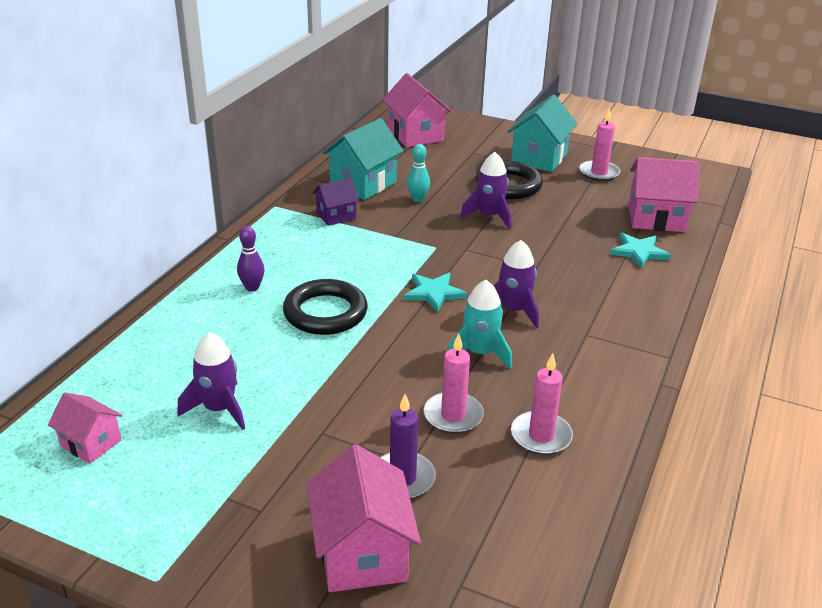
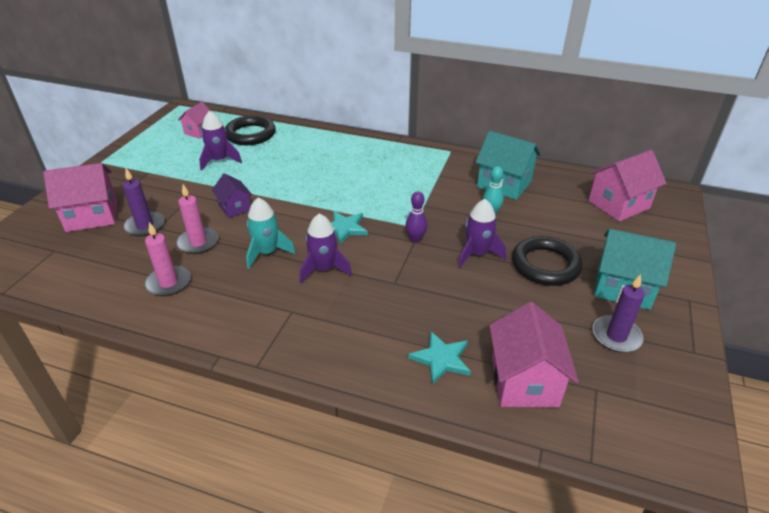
camera: 85 degrees right, 5 degrees up
(252, 287) = (341, 155): purple bowling pin -> purple bowling pin (415, 239)
(325, 313) = (314, 184): black ring -> black ring (250, 134)
(336, 216) = (446, 177): purple house -> purple house (235, 208)
(599, 173) = (616, 336): pink candle -> purple candle

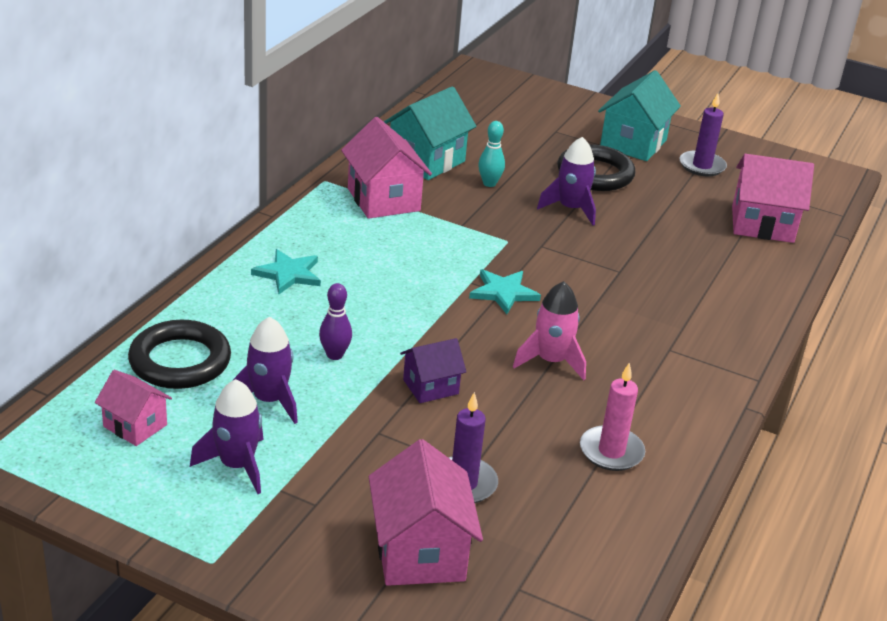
camera: 85 degrees left, 5 degrees down
(198, 243) = (519, 424): pink candle -> none
(267, 252) = (551, 361): turquoise rocket -> pink rocket
(324, 269) = (591, 318): purple rocket -> purple rocket (237, 465)
(415, 239) = (536, 243): purple bowling pin -> purple bowling pin (334, 355)
(441, 359) = (738, 262): turquoise star -> turquoise star (288, 274)
(618, 205) = (489, 105): pink house -> pink house (383, 200)

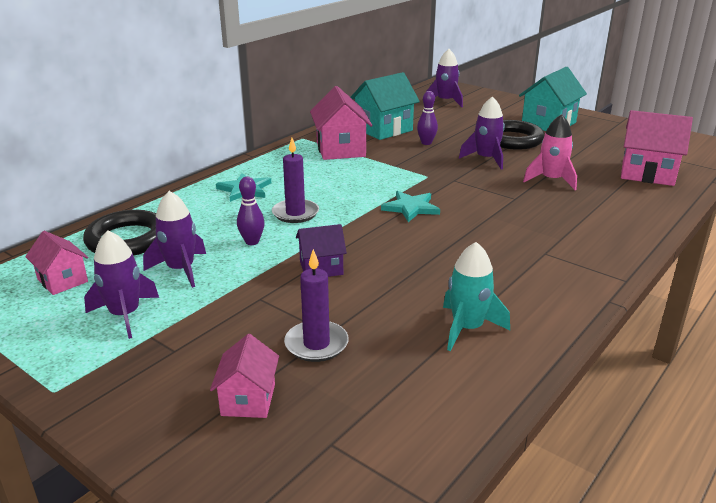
camera: 15 degrees right, 5 degrees down
(420, 552) = (248, 400): pink house -> pink house, size x0.59
(489, 183) = (426, 143): turquoise bowling pin -> purple bowling pin
(491, 104) = (445, 101): none -> purple rocket
(551, 361) = (434, 256): pink rocket -> pink rocket (551, 180)
(611, 451) = (467, 328): pink candle -> turquoise rocket
(702, 166) = (602, 137): purple candle -> purple candle (295, 213)

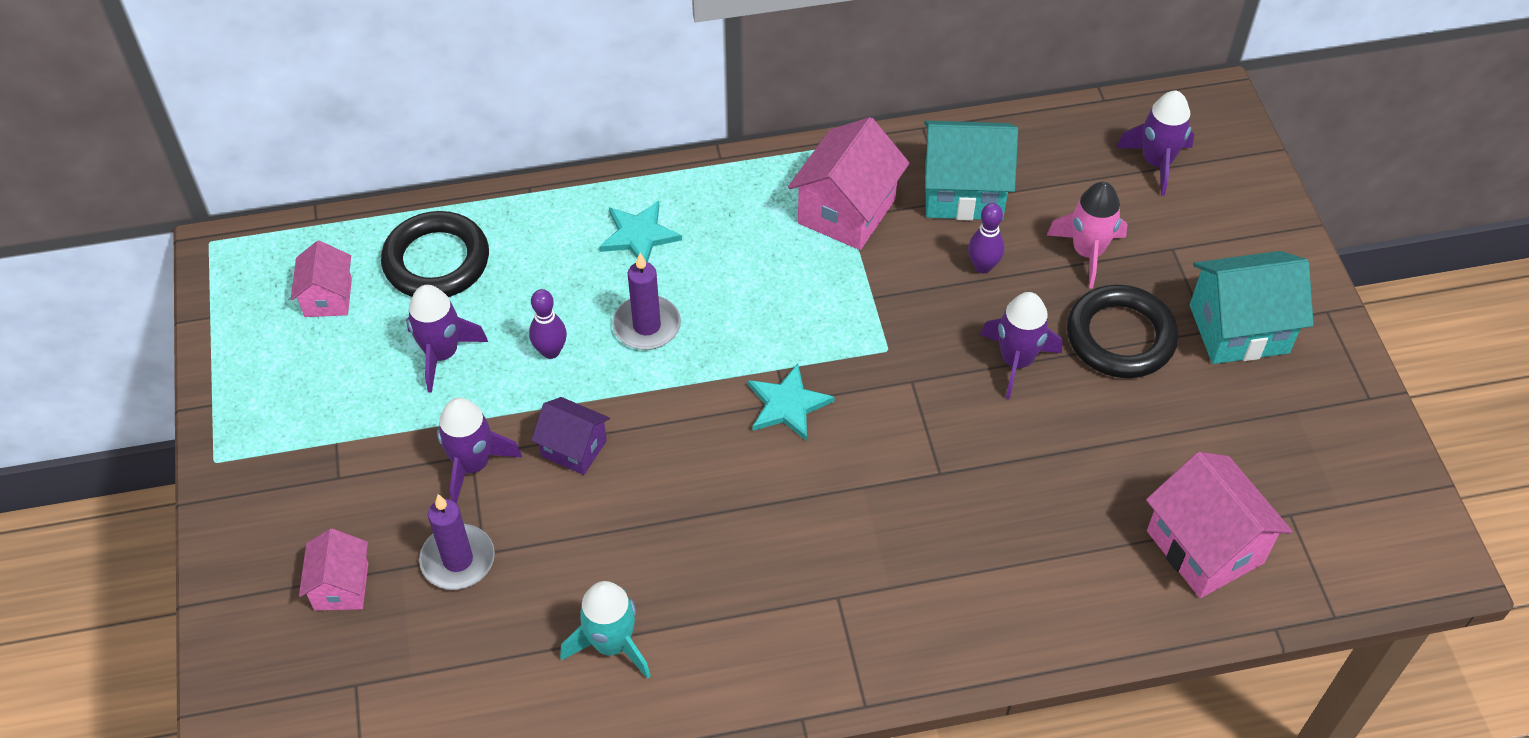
camera: 40 degrees right, 25 degrees up
(125, 315) = (339, 394): purple rocket -> purple rocket (473, 465)
(248, 400) = (341, 586): pink house -> pink house turned 45 degrees counterclockwise
(551, 180) = (1042, 468): pink rocket -> pink rocket (1087, 252)

